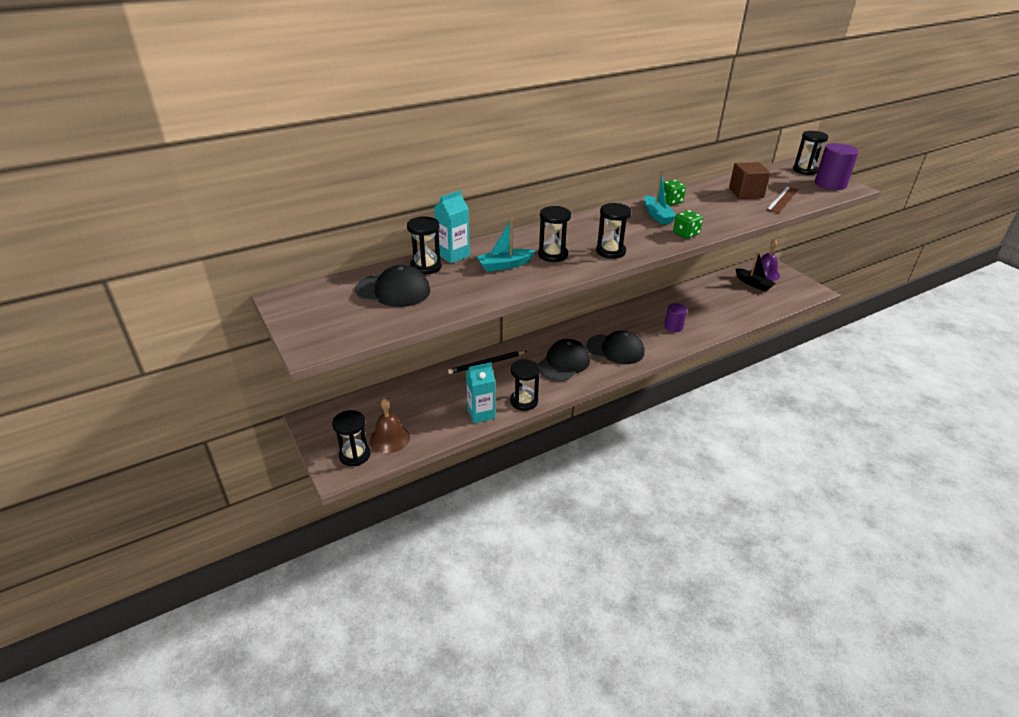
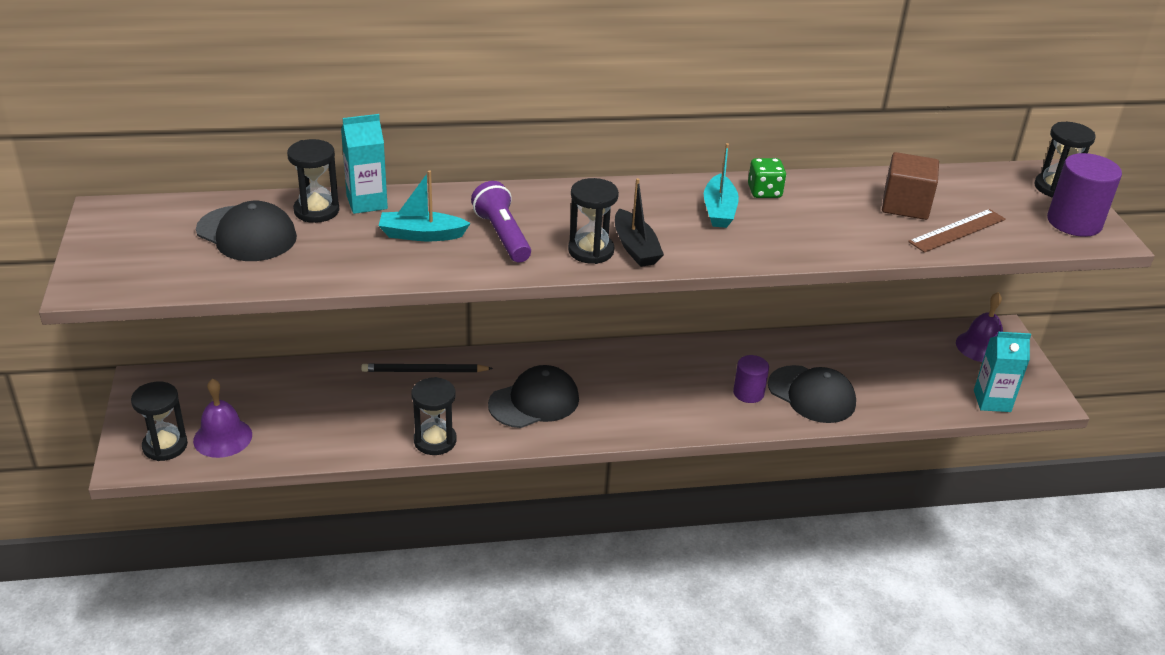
camera: 20 degrees right, 0 degrees up
(389, 438) = (222, 437): brown bell -> purple bell
(481, 413) = (364, 440): turquoise carton -> turquoise carton (992, 401)
(553, 255) = (502, 235): black hourglass -> purple flashlight
(615, 349) = (628, 403): black cap -> black cap (812, 394)
(686, 234) = (733, 250): green dice -> none
(753, 284) = (944, 359): black boat -> black boat (635, 248)

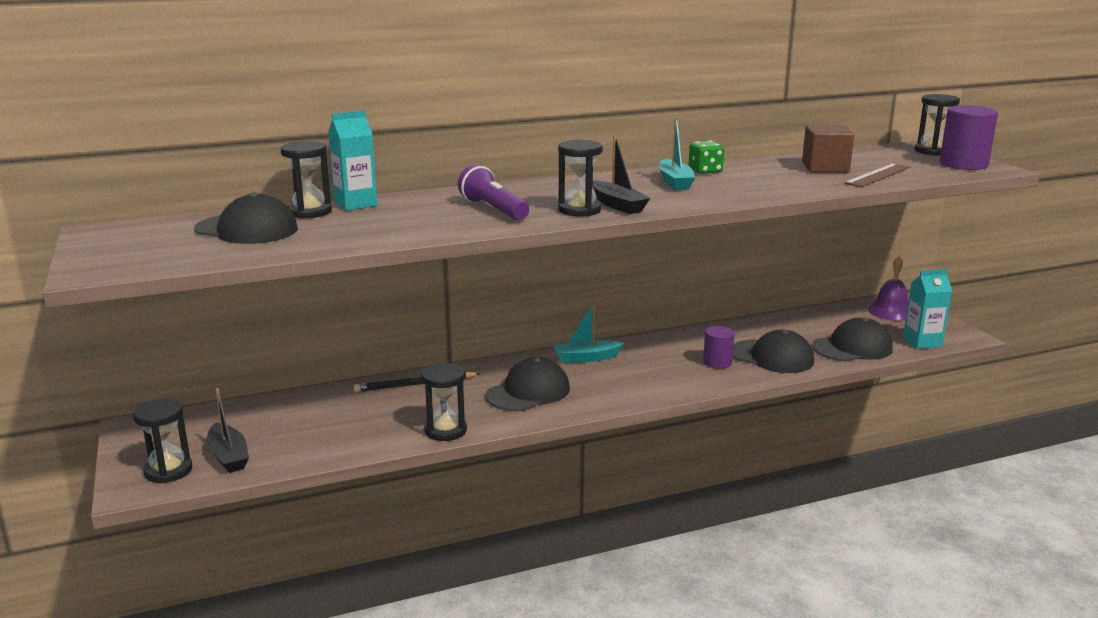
camera: 10 degrees left, 15 degrees down
(222, 437) = (228, 456): purple bell -> black boat
(422, 235) = (418, 215): turquoise boat -> turquoise boat (586, 358)
(908, 396) = (852, 347): none -> black cap

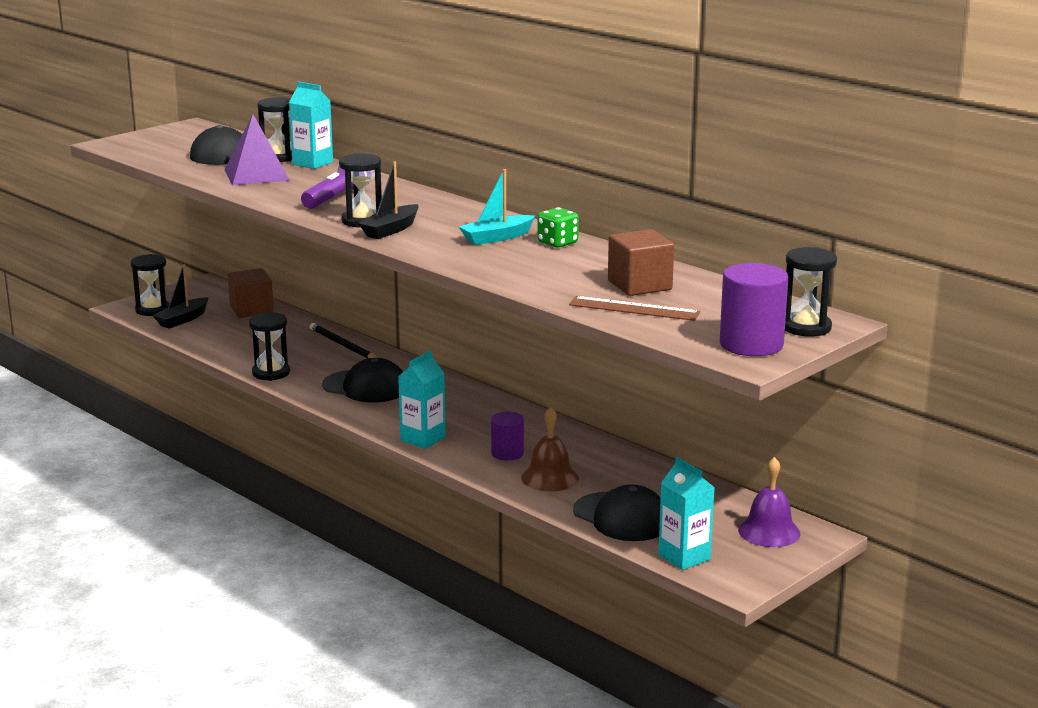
camera: 65 degrees right, 0 degrees up
(257, 413) = (251, 310): none -> brown cube
(361, 226) = (256, 175): none -> purple pyramid
(586, 358) = (460, 396): turquoise boat -> none
(665, 388) = (422, 439): none -> turquoise carton
(772, 357) = (550, 478): black cap -> brown bell

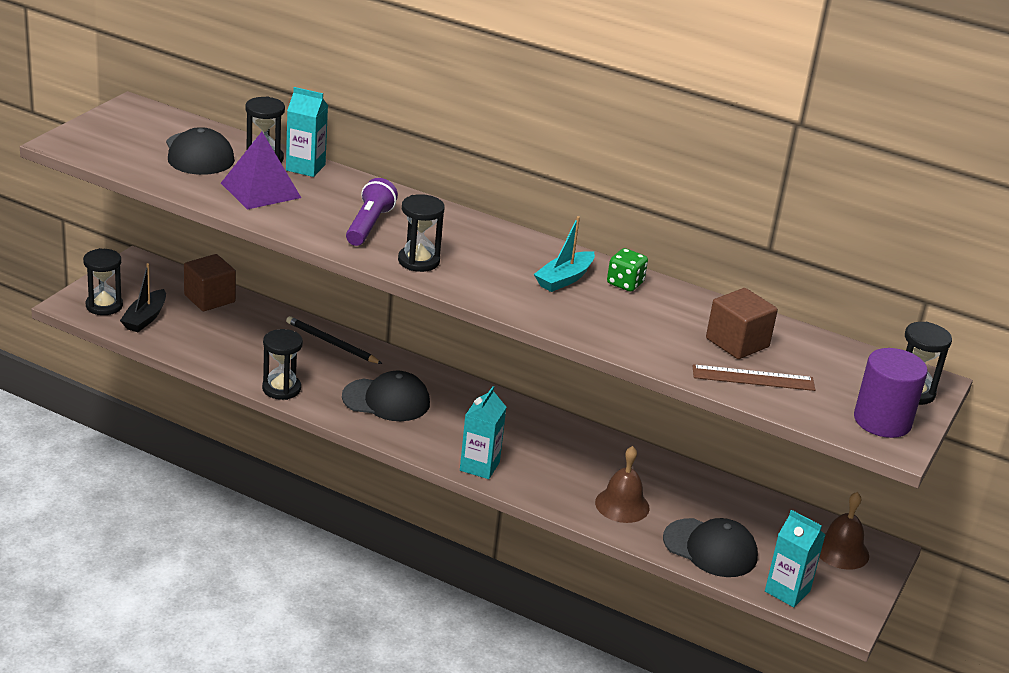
camera: 20 degrees left, 10 degrees up
(391, 230) = (456, 273): black boat -> none
(507, 453) = (567, 477): purple cylinder -> none
(769, 531) = (841, 550): purple bell -> brown bell

